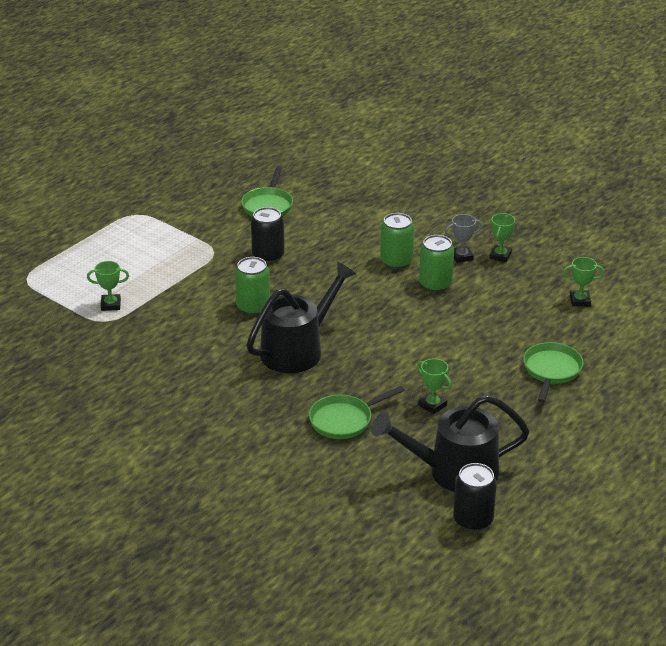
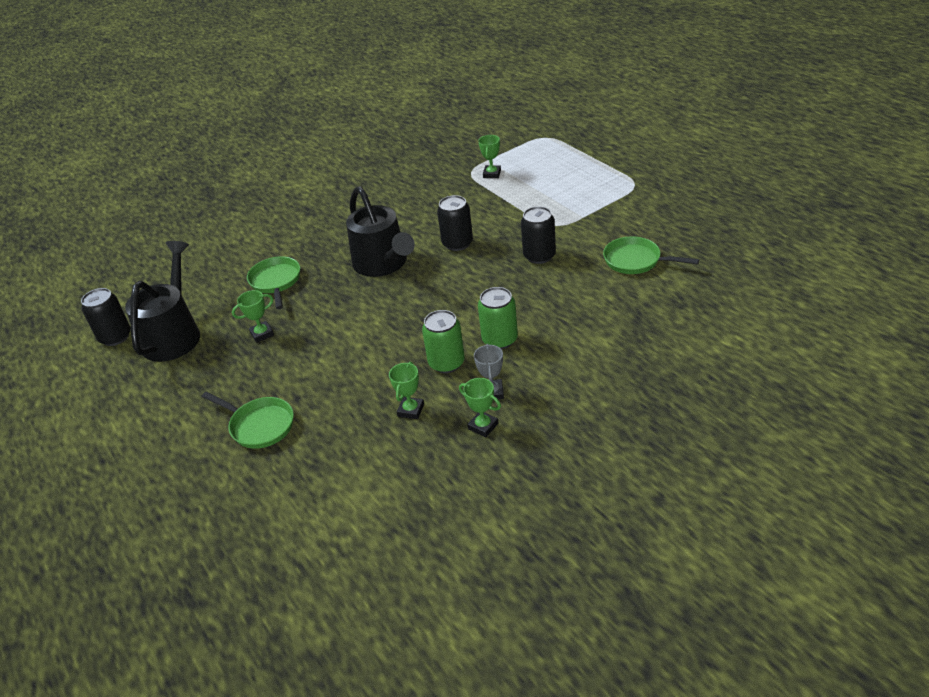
camera: 110 degrees right, 5 degrees up
(253, 307) = (457, 243): green can -> black can
(580, 301) = (364, 480): green trophy -> green trophy (411, 410)

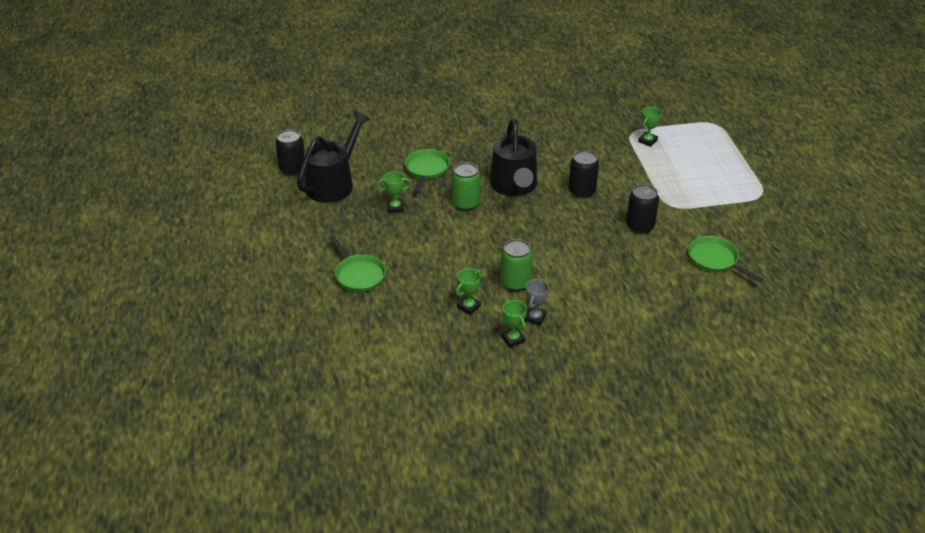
camera: 20 degrees right, 0 degrees up
(500, 339) = (565, 281): green can -> green can (465, 203)

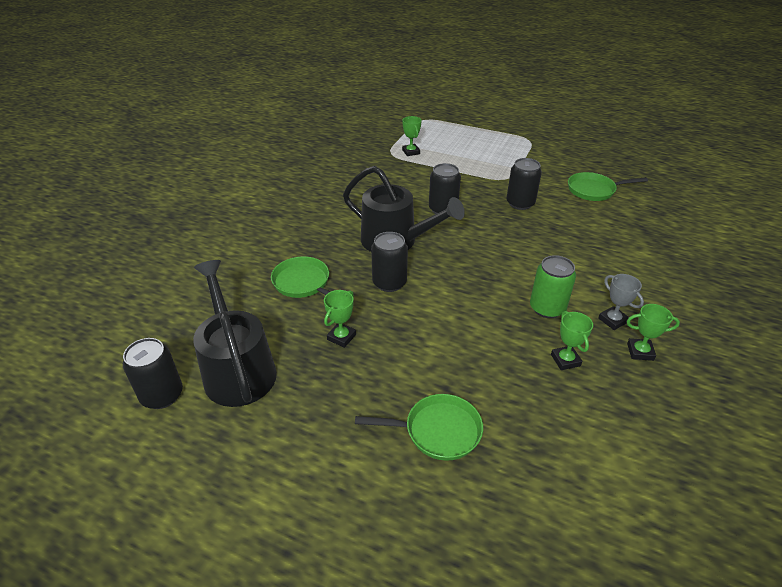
camera: 55 degrees left, 0 degrees up
(465, 203) = (389, 283): green can -> black can

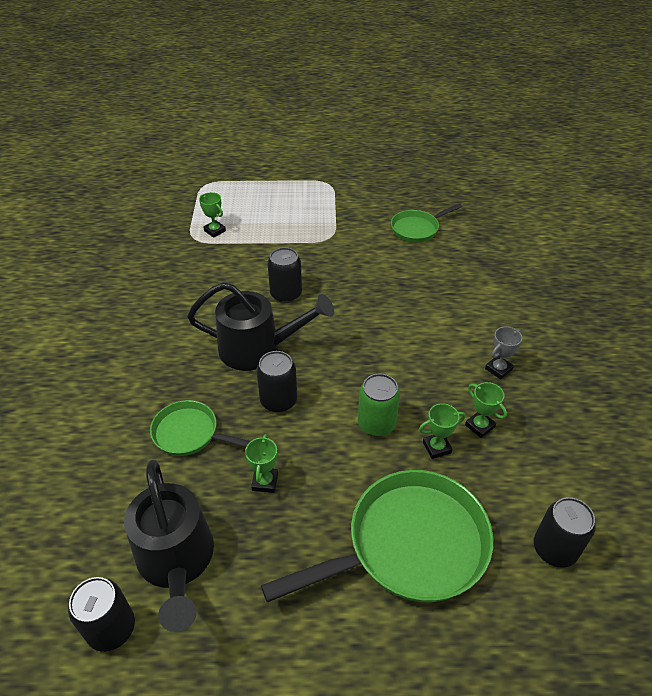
camera: 25 degrees left, 5 degrees up
(237, 368) = (177, 562): black watering can -> black watering can turned 150 degrees counterclockwise
(437, 431) = (409, 545): green pan -> green pan, size x1.86
(520, 203) = (357, 264): black can -> black can (554, 549)
(547, 308) = (438, 376): green can -> green can (376, 424)
(612, 320) = (498, 369): grey trophy -> grey trophy turned 75 degrees counterclockwise
(640, 352) = (534, 393): green trophy -> green trophy (436, 447)

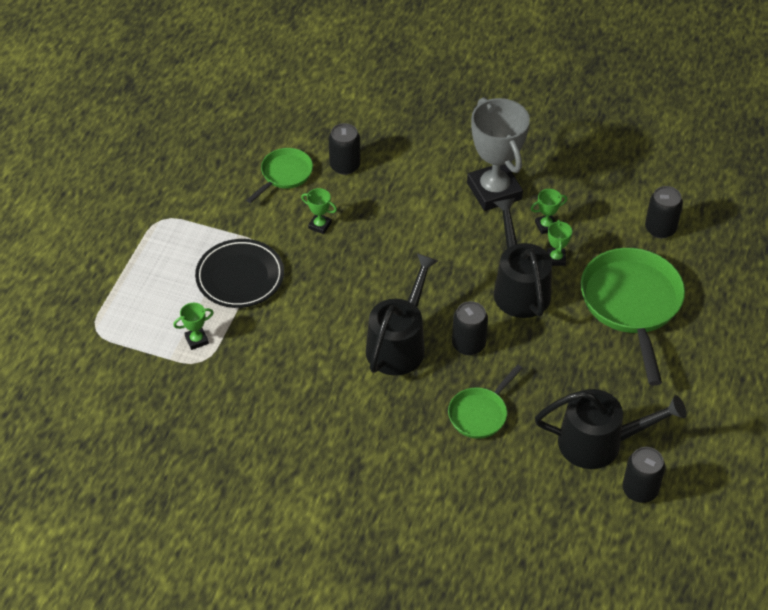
camera: 70 degrees left, 5 degrees up
(265, 482) = (548, 373): green trophy -> green trophy (320, 225)
(286, 294) = (333, 305): black can -> black can (345, 165)
(291, 235) = (240, 277): none -> black plate
(376, 424) = (519, 287): green can -> black watering can
(417, 229) = (284, 174): green pan -> green pan turned 135 degrees counterclockwise
(498, 369) = (494, 191): grey trophy -> grey trophy, size x2.43

